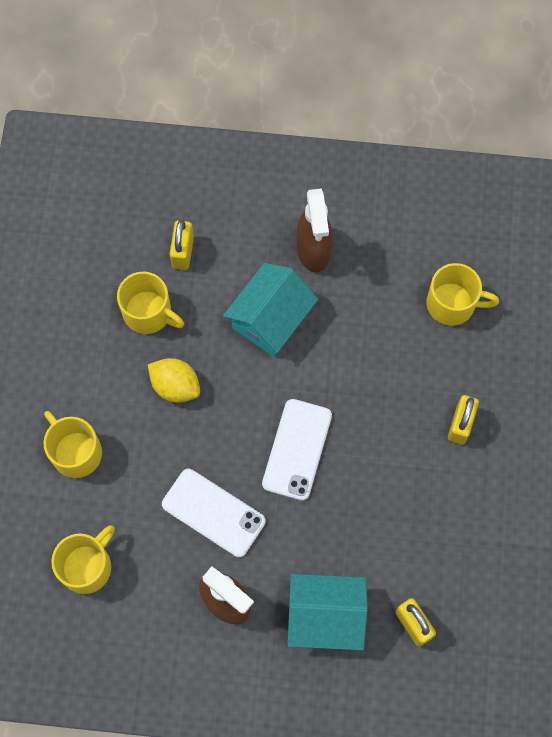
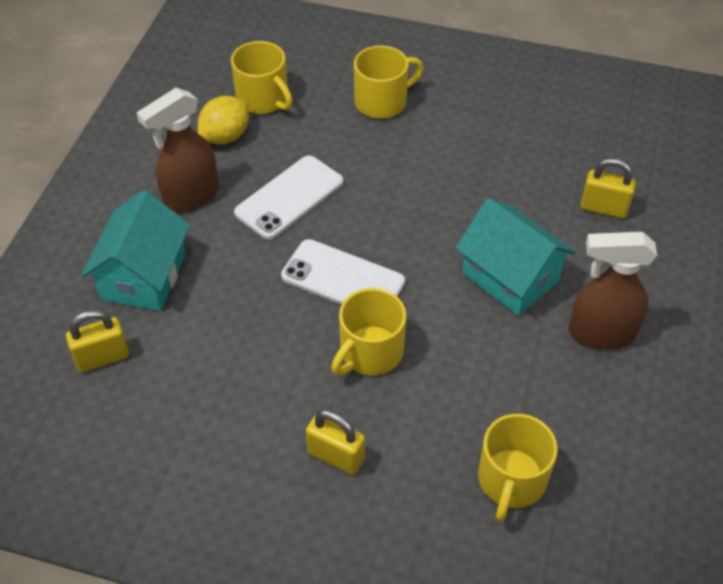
camera: 100 degrees right, 20 degrees down
(149, 313) = (530, 171): yellow mug -> yellow mug (370, 352)
(175, 386) = (440, 183): yellow lemon -> yellow lemon (226, 136)

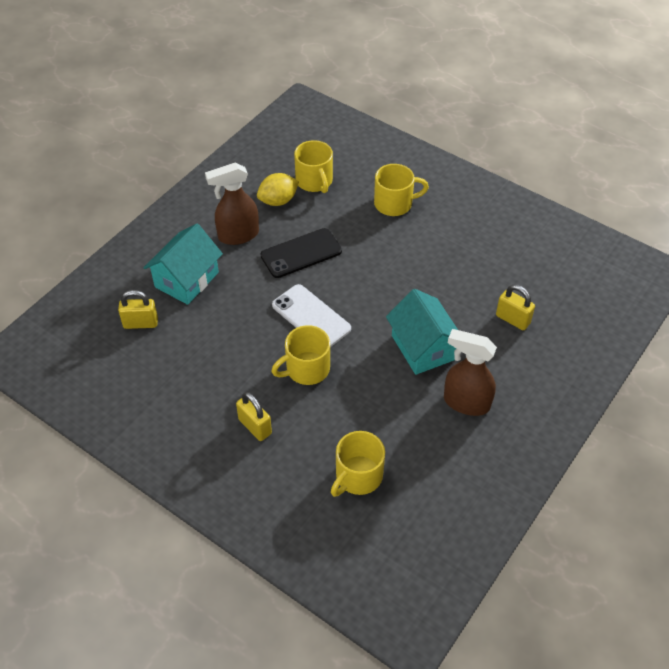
camera: 20 degrees right, 0 degrees up
(289, 197) = (301, 253): white phone -> black phone

